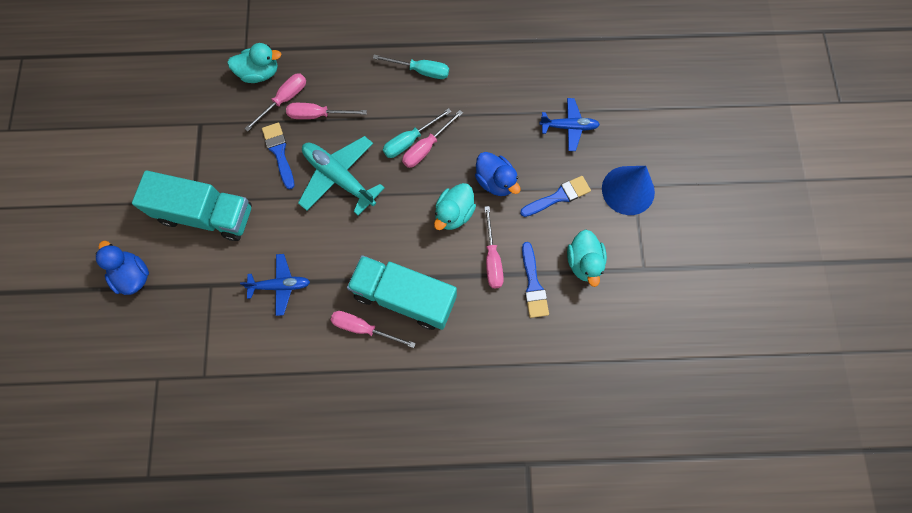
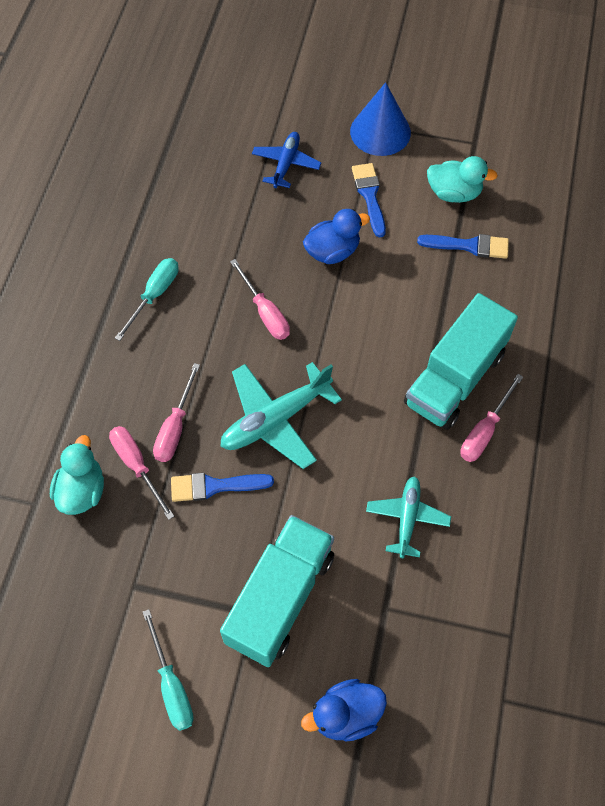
camera: 75 degrees left, 10 degrees down
(280, 286) = (407, 518): blue plane -> turquoise plane
(410, 141) = (249, 328): turquoise screwdriver -> turquoise screwdriver (171, 685)
(454, 213) = (361, 303): turquoise duck -> none
(492, 259) = (428, 278): pink screwdriver -> none

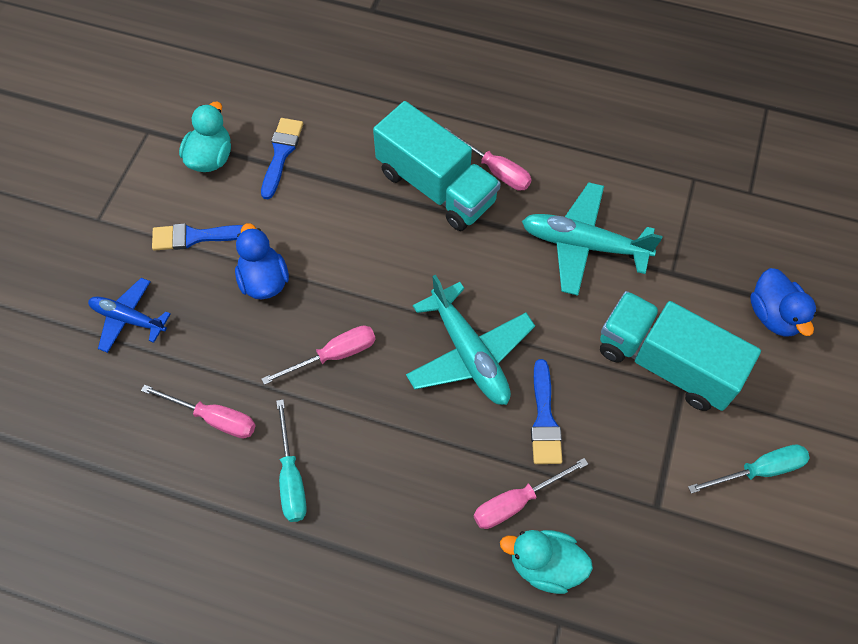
camera: 85 degrees left, 0 degrees up
(154, 295) = (291, 477): turquoise screwdriver -> turquoise screwdriver turned 135 degrees counterclockwise
(175, 427) = (471, 458): pink screwdriver -> pink screwdriver (214, 418)
(380, 132) = (107, 217): blue cone -> none
(407, 518) = (583, 244): turquoise plane -> turquoise plane, size x1.59

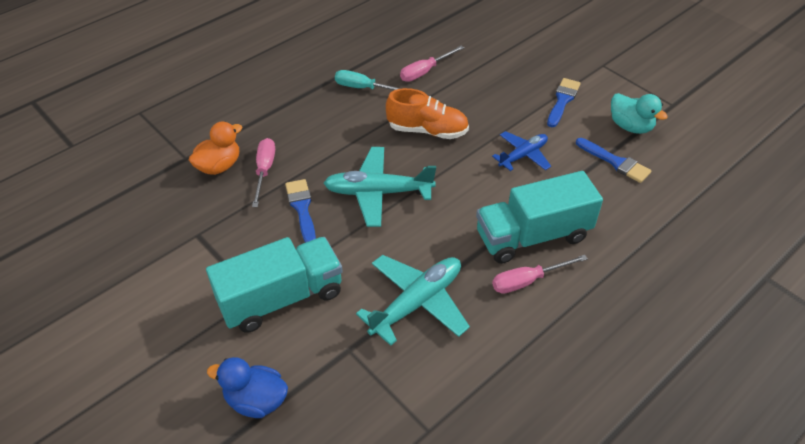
camera: 120 degrees right, 15 degrees down
(128, 318) = (517, 59): blue plane -> blue plane (523, 155)
(264, 280) = (506, 119): blue duck -> none
(334, 355) = (427, 130): pink screwdriver -> orange shoe
(544, 419) = (302, 208): blue brush -> blue brush turned 45 degrees clockwise
(545, 565) = (219, 166): turquoise duck -> orange duck
(758, 470) = (163, 305): turquoise screwdriver -> none

